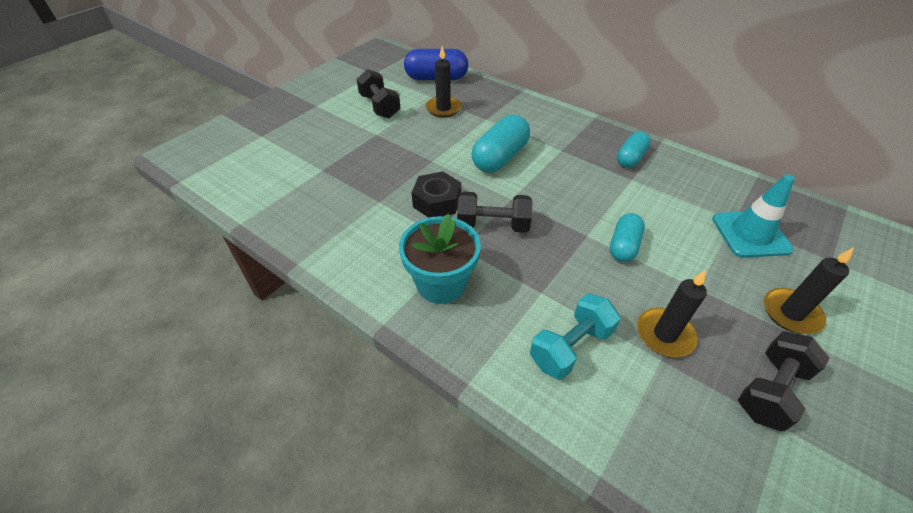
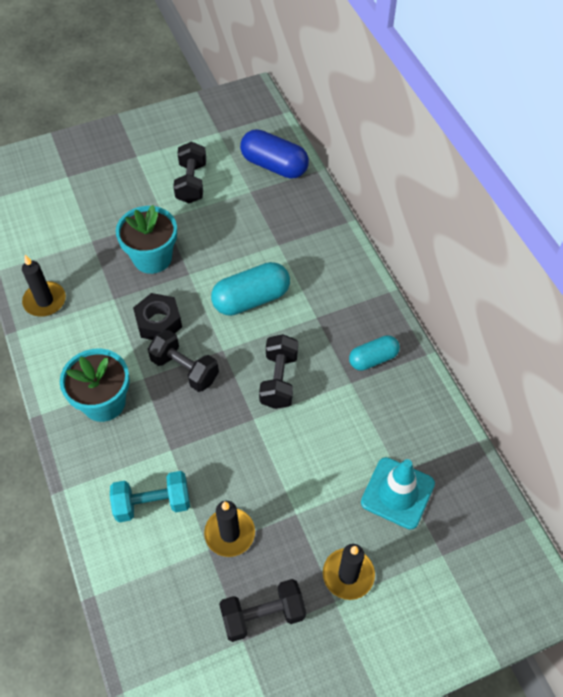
camera: 30 degrees right, 10 degrees up
(389, 161) = (152, 258): none -> turquoise flower pot
(443, 108) = (248, 212): black candle -> black candle (45, 301)
(578, 200) = (279, 380): none -> black dumbbell
(623, 246) = (273, 445): turquoise capsule -> none

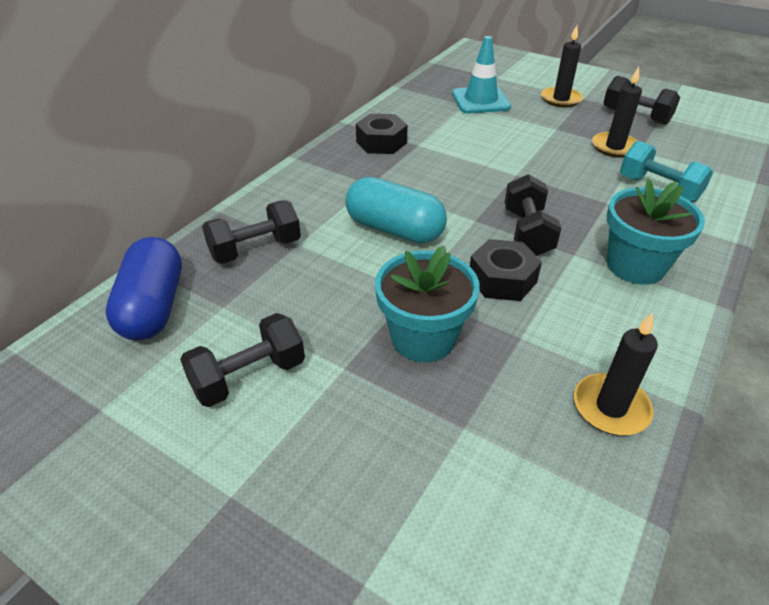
camera: 125 degrees left, 15 degrees down
(279, 380) = (463, 177): black dumbbell -> black dumbbell (255, 249)
(373, 359) = (381, 142): turquoise capsule -> black nut

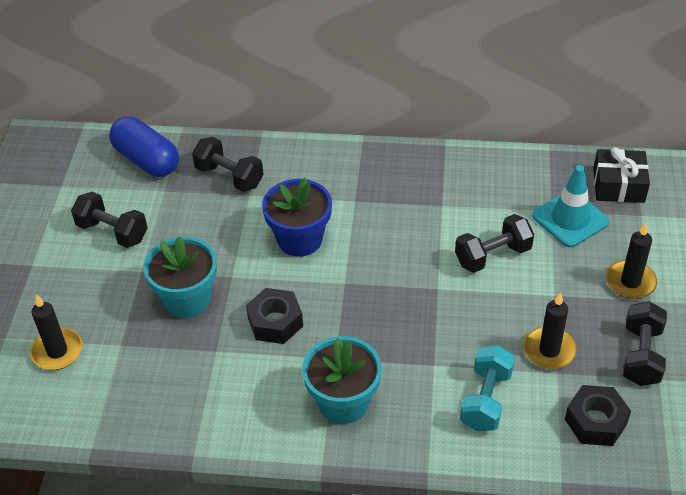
camera: 65 degrees right, 5 degrees up
(153, 307) = (146, 160): blue capsule -> blue capsule turned 75 degrees clockwise
(381, 142) = (427, 180): black nut -> black nut (595, 421)
(394, 229) = (300, 239): turquoise capsule -> blue flower pot
(461, 76) = (618, 185): none -> black gift
(527, 232) = (347, 321): black dumbbell -> black dumbbell (493, 256)
(611, 407) = (172, 415): black candle -> black candle (57, 351)

